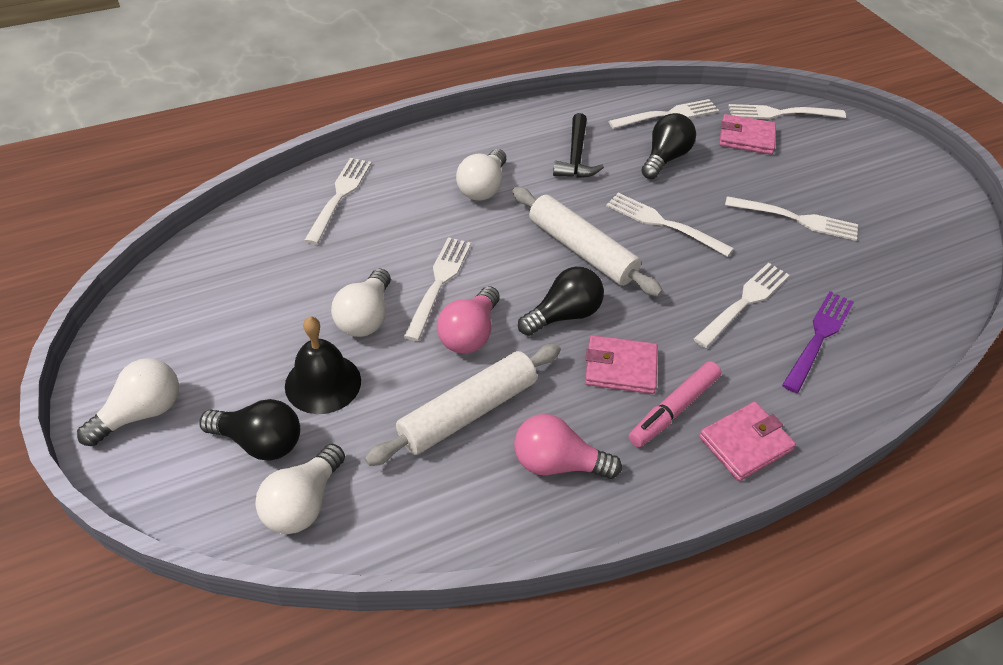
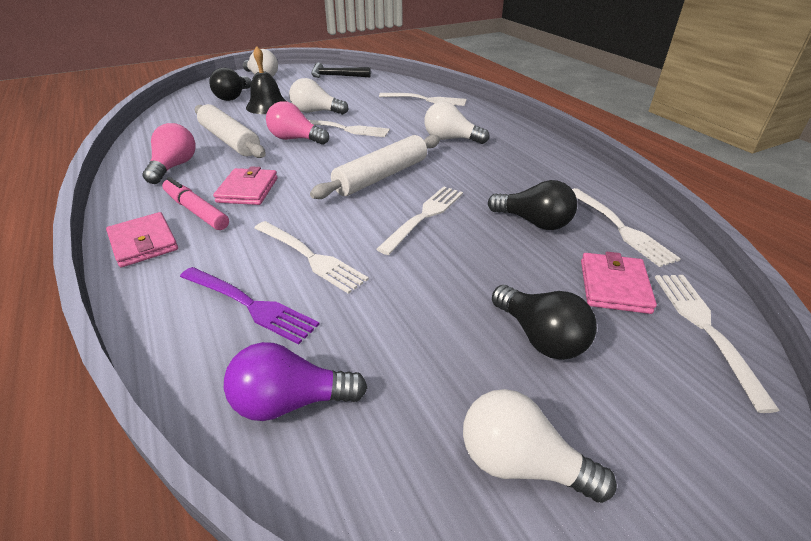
camera: 90 degrees right, 10 degrees down
(303, 503) = (190, 107): white light bulb -> white light bulb (521, 463)
(563, 315) = (308, 169): black light bulb -> black light bulb (540, 337)
(576, 156) = (511, 175): black hammer -> black hammer (336, 76)
(796, 219) = (454, 313): white fork -> none
(904, 303) = (291, 402): none -> purple light bulb

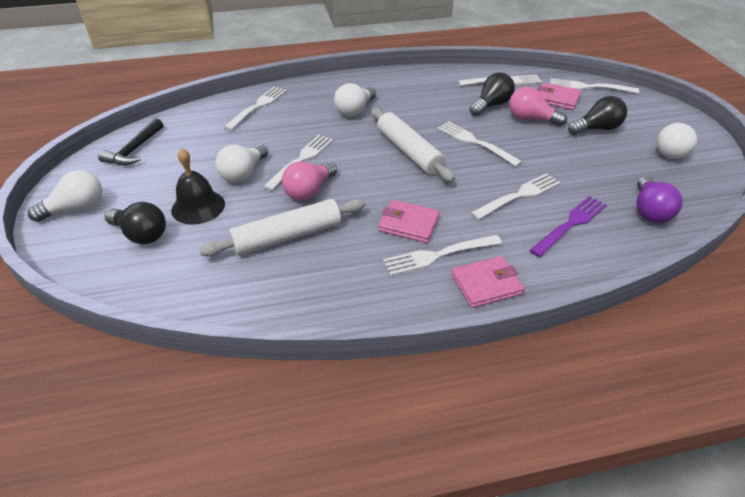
camera: 75 degrees left, 5 degrees up
(174, 167) = (338, 276): pink light bulb -> pink light bulb (531, 119)
(196, 211) = (438, 255): pink marker -> white fork

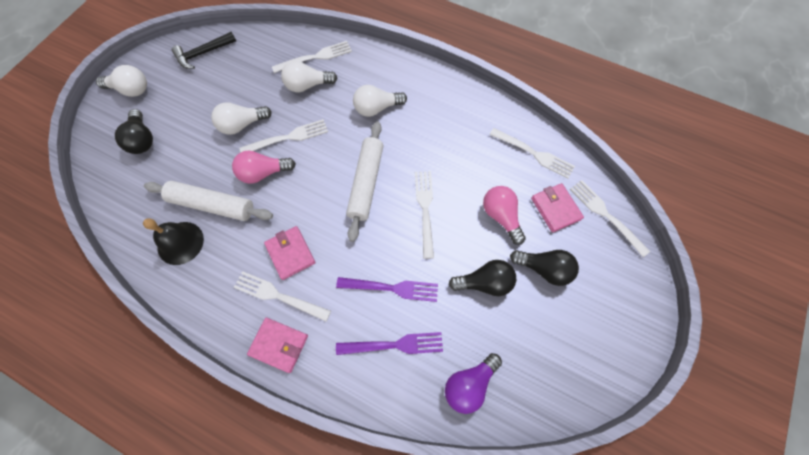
camera: 40 degrees right, 25 degrees up
(198, 207) = (190, 138): black bell -> black bell (180, 243)
(491, 105) = (488, 176): black light bulb -> black light bulb (484, 282)
(518, 196) = (391, 288): white fork -> purple fork
(672, 151) = (576, 345): white light bulb -> white light bulb (307, 85)

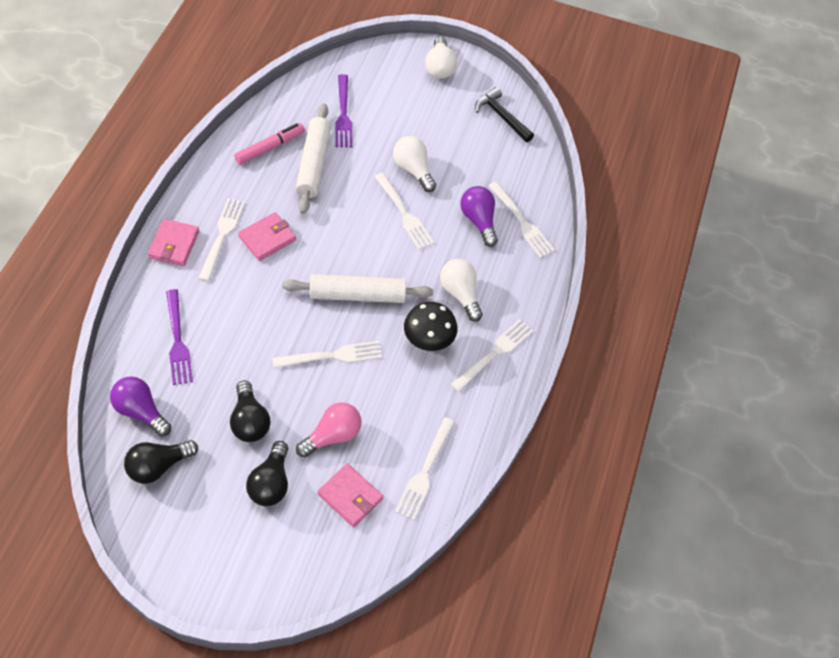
camera: 75 degrees right, 10 degrees down
(142, 139) = (380, 91): black light bulb -> black light bulb (158, 466)
(180, 243) = (270, 147): black bell -> pink marker
(263, 173) = (356, 199): pink light bulb -> none
(307, 85) = (479, 221): white light bulb -> purple light bulb
(391, 288) = (237, 332): purple fork -> purple fork (343, 114)
(419, 136) = (428, 341): none -> black mushroom
(555, 209) = (350, 496): pink wallet -> pink wallet turned 75 degrees clockwise
(606, 215) = (348, 556): white fork -> white fork (494, 353)

